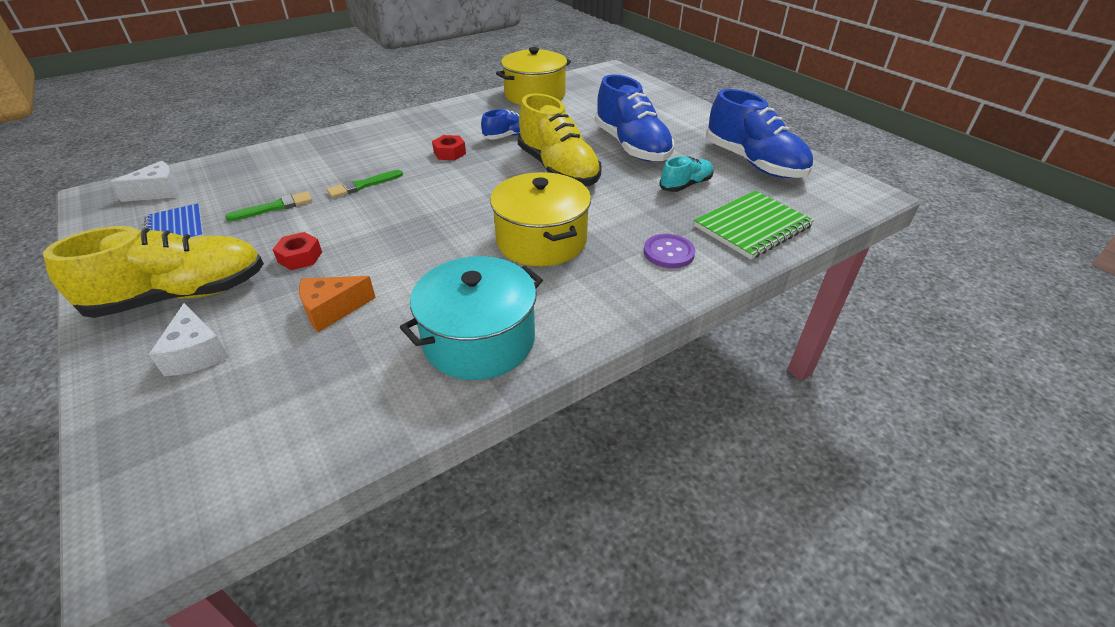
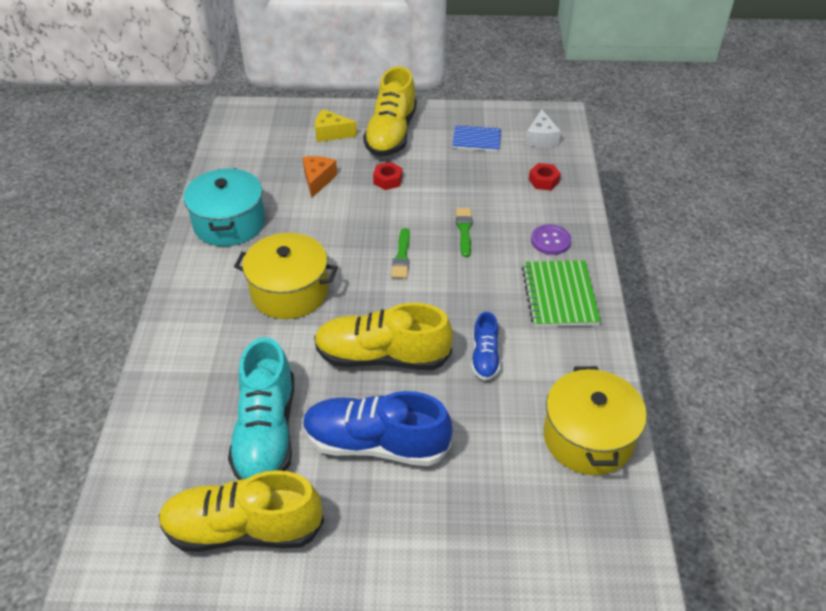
camera: 125 degrees right, 5 degrees up
(197, 353) = (331, 133): white cheese -> yellow cheese
(275, 207) = (468, 182): green brush -> green brush (402, 256)
(449, 153) = (481, 299): red nut -> red nut (543, 181)
(668, 252) = (200, 351): purple button -> purple button (550, 241)
(685, 185) = (266, 433): turquoise shoe -> turquoise shoe, size x1.94
(752, 226) = (167, 429): green notebook -> green notebook (559, 295)
(753, 163) = (243, 529): blue shoe -> yellow shoe

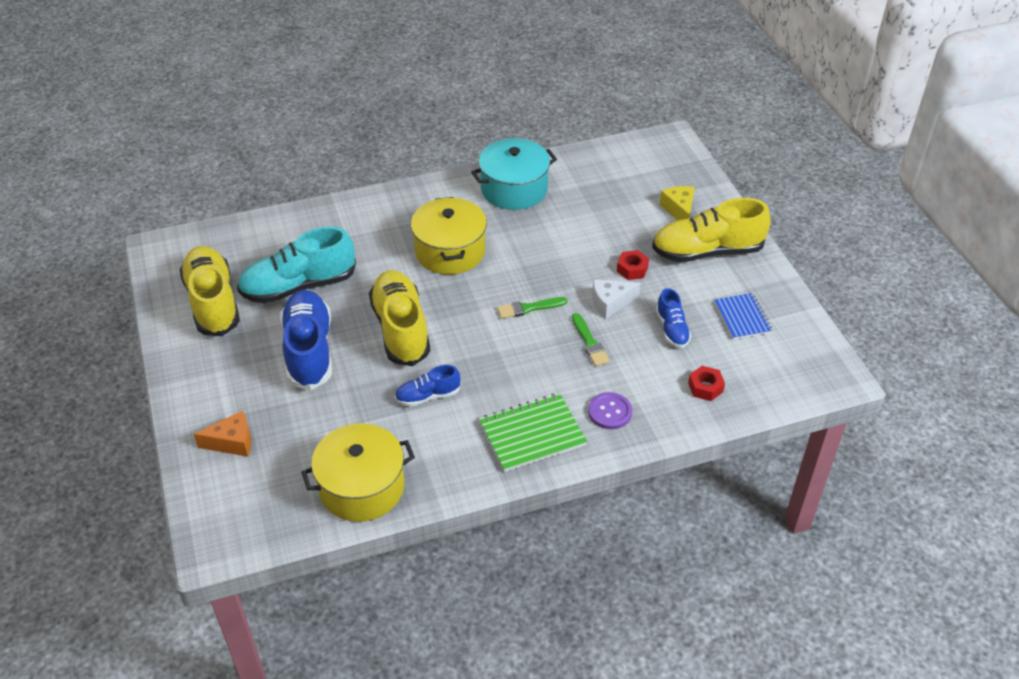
camera: 70 degrees right, 0 degrees up
(318, 180) = (603, 223): orange cheese -> orange cheese (232, 442)
(464, 230) = (589, 342): green brush -> green brush turned 90 degrees clockwise
(471, 179) = (672, 329): none -> blue shoe
(541, 138) = (782, 370): white cheese -> white cheese (610, 303)

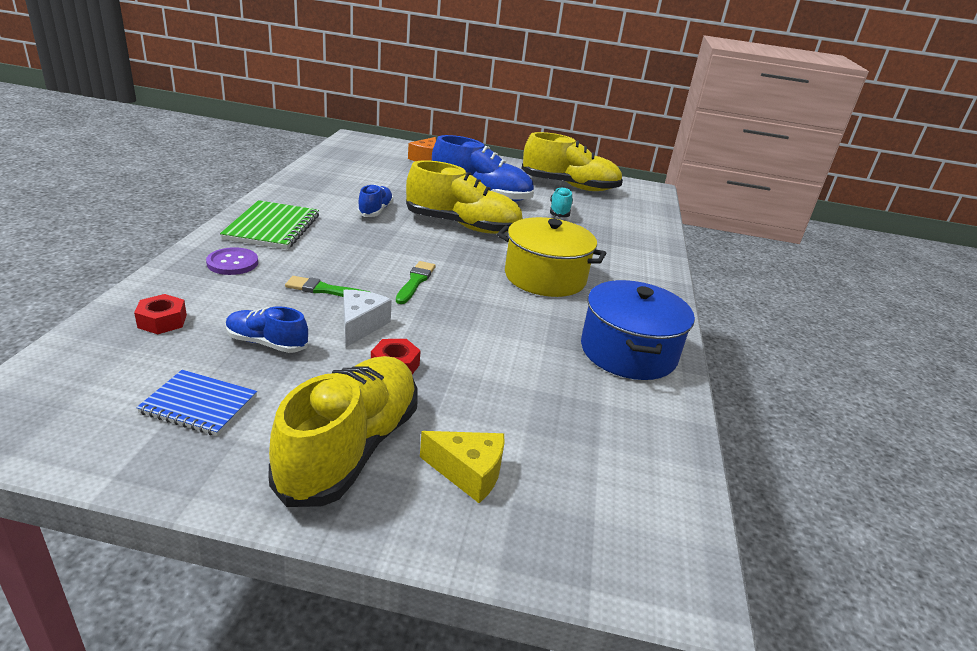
camera: 115 degrees right, 15 degrees down
(299, 286) = (559, 211): turquoise shoe -> turquoise shoe, size x0.52
(362, 487) = (330, 172): yellow pot -> none
(514, 189) = (628, 352): turquoise pot -> blue pot

